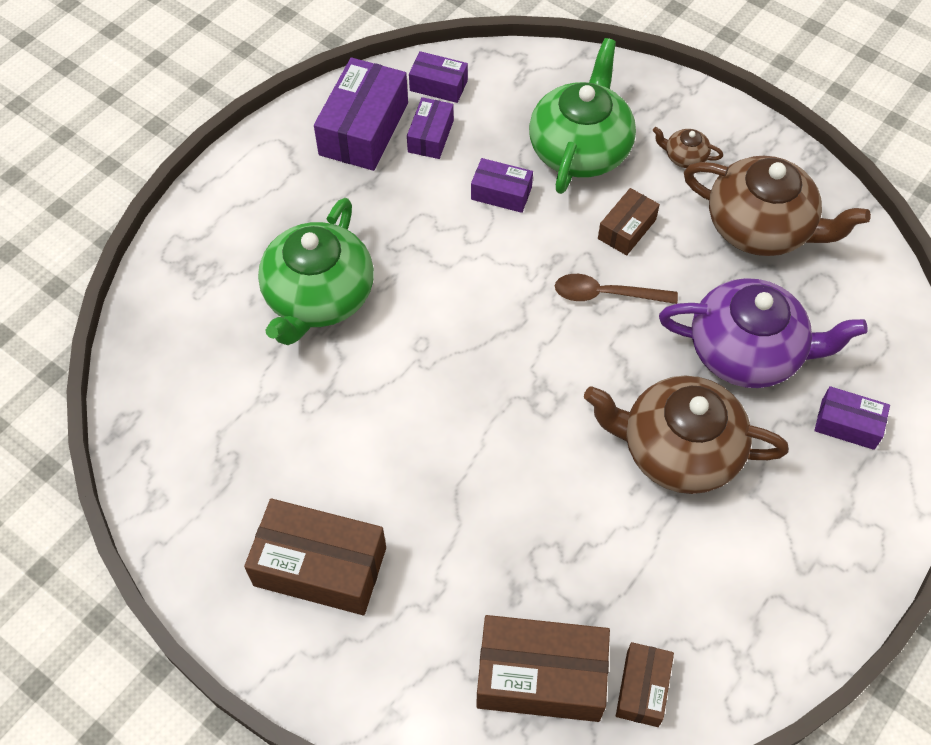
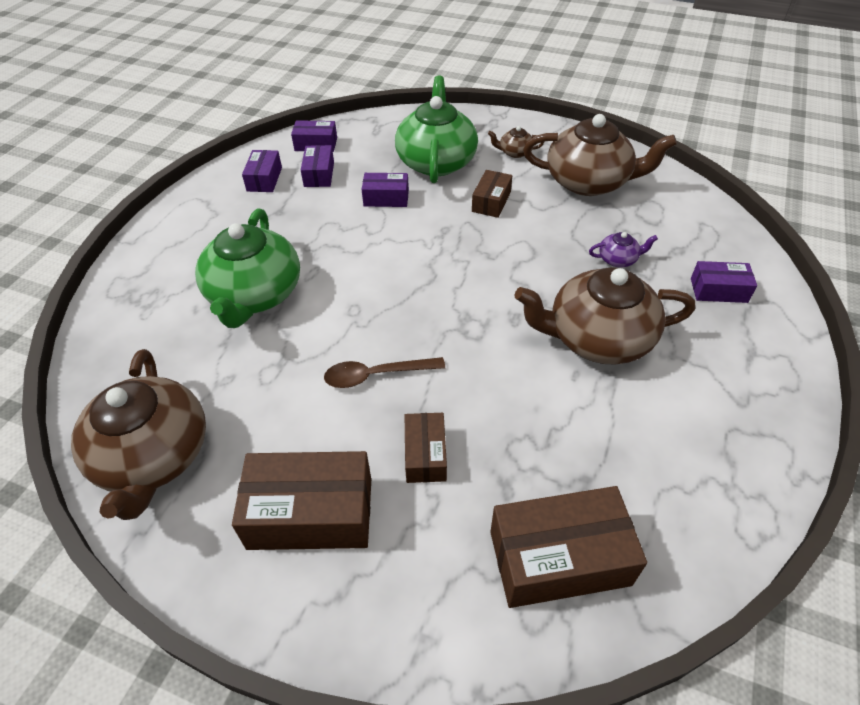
camera: 15 degrees left, 10 degrees down
(183, 466) = (153, 456): none -> brown teapot
(364, 129) = (264, 179): purple box -> purple box, size x0.55
(606, 294) = (493, 245): brown spoon -> brown spoon (376, 375)
(642, 688) = (658, 542): brown box -> brown box (425, 454)
(747, 352) = (618, 259): purple teapot -> purple teapot, size x0.42

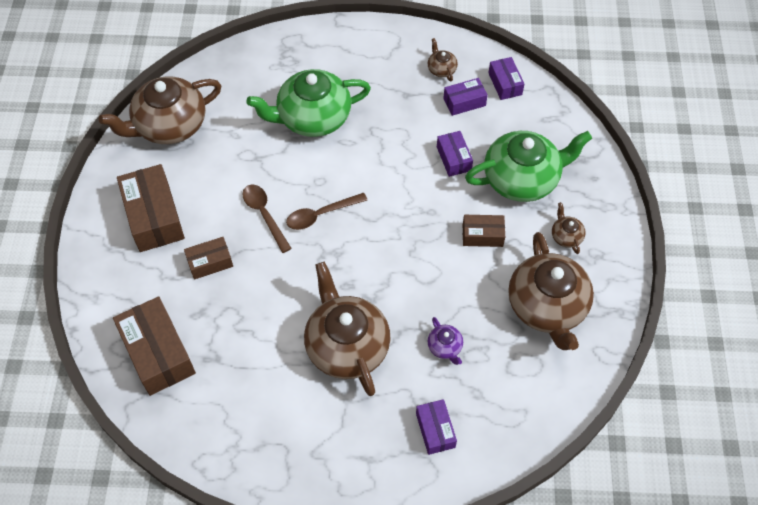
camera: 70 degrees right, 10 degrees up
(264, 179) = (441, 69): purple box -> brown teapot
(404, 319) = (321, 215): none -> brown spoon

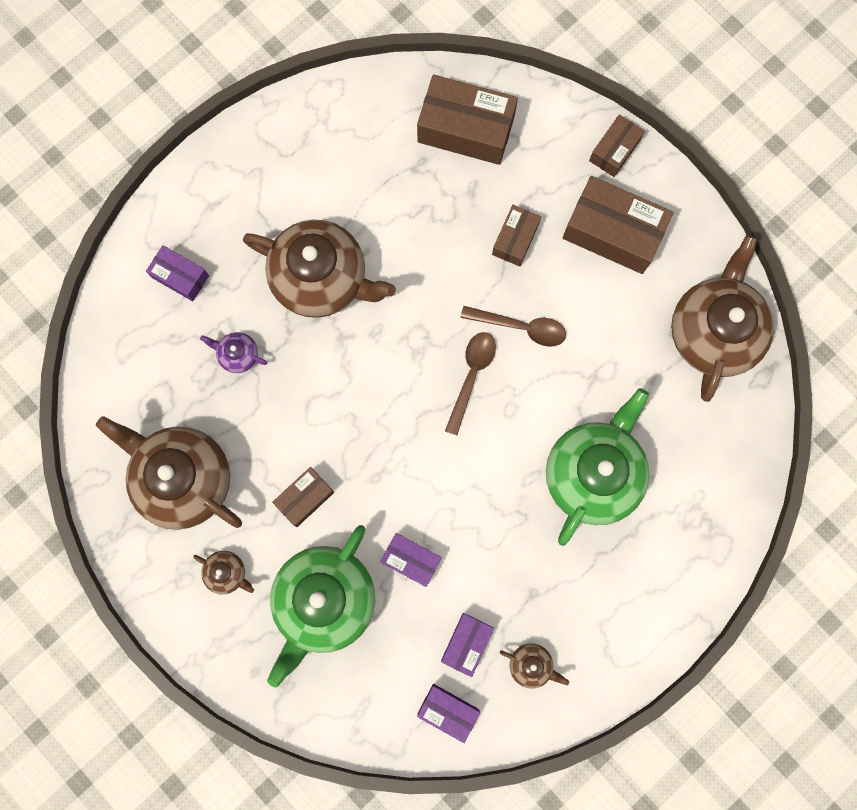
camera: 135 degrees right, 20 degrees up
(94, 258) = (614, 150): none -> brown box

